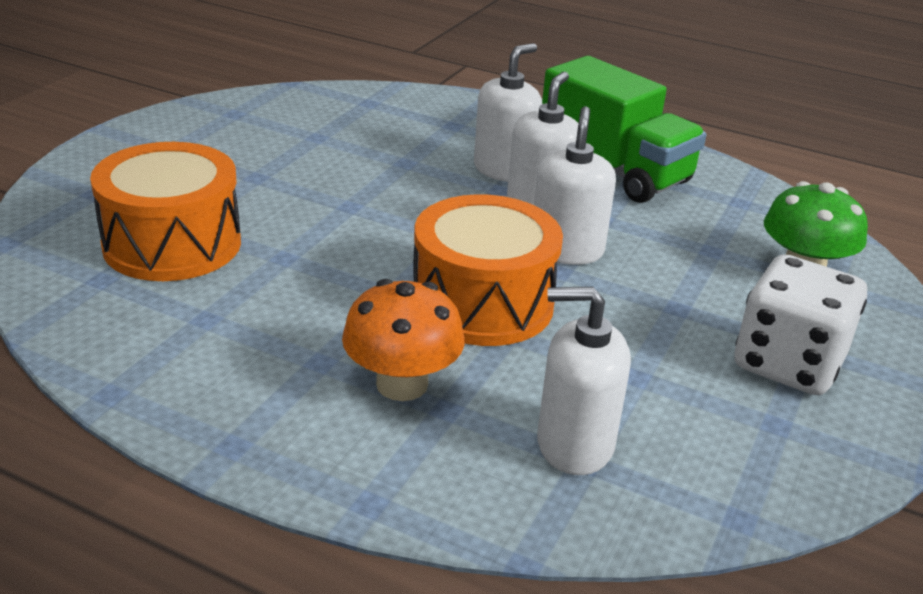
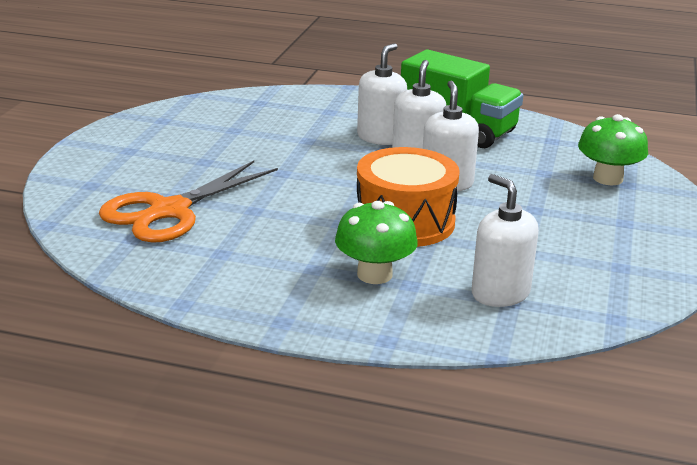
camera: 10 degrees left, 5 degrees down
(172, 244) = (169, 211): orange drum -> orange scissors
(402, 384) = (374, 274): orange mushroom -> green mushroom
(574, 444) = (500, 293): white soap dispenser -> white soap dispenser turned 60 degrees clockwise
(788, 363) = (616, 233): white dice -> none

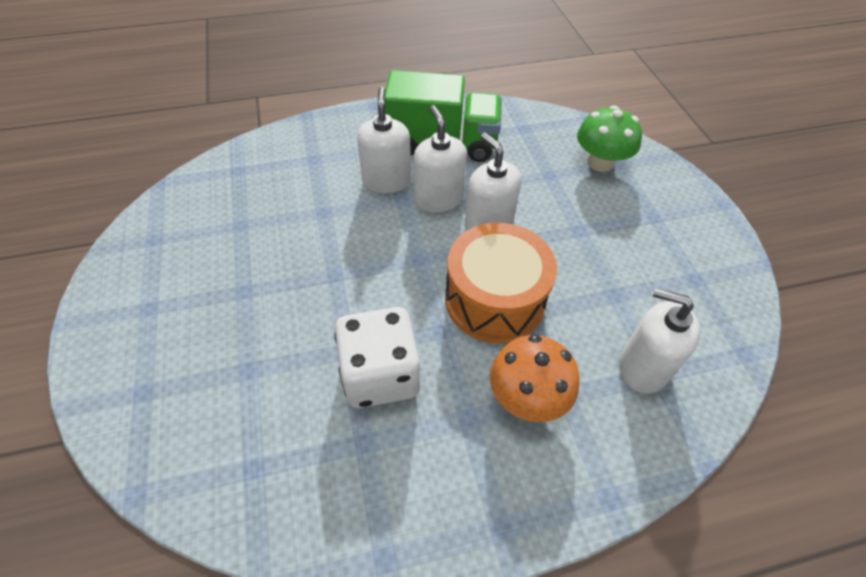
camera: 30 degrees left, 25 degrees up
(169, 211) = (262, 396): orange scissors -> none
(266, 228) = (380, 375): none -> white dice
(374, 274) = (527, 397): green mushroom -> orange mushroom

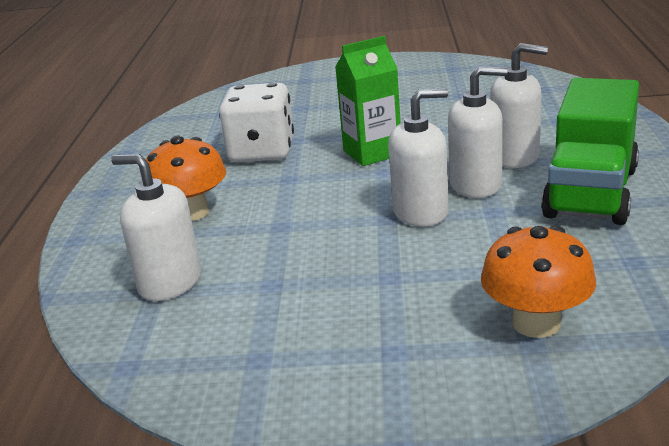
camera: 110 degrees right, 25 degrees down
(381, 274) = (372, 153): none -> green carton
(494, 300) = (309, 207): orange drum -> none
(600, 162) = (536, 323): green mushroom -> orange mushroom
(643, 367) = (170, 283): white soap dispenser -> white soap dispenser turned 105 degrees counterclockwise

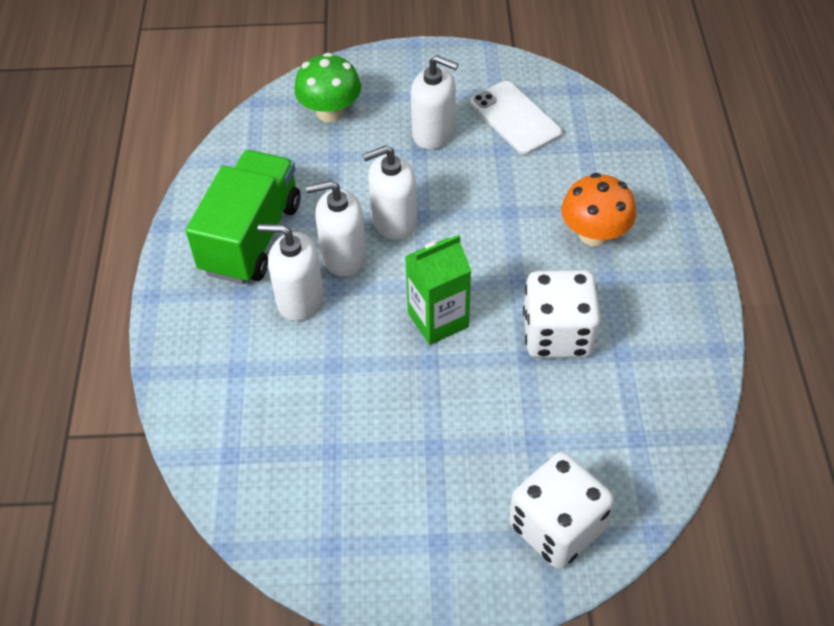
camera: 175 degrees right, 25 degrees up
(170, 283) = (577, 153): white soap dispenser -> white soap dispenser (433, 133)
(239, 322) = (515, 118): none -> white phone
(297, 83) = (556, 527): none -> white dice
(536, 323) = (330, 112): orange mushroom -> green mushroom

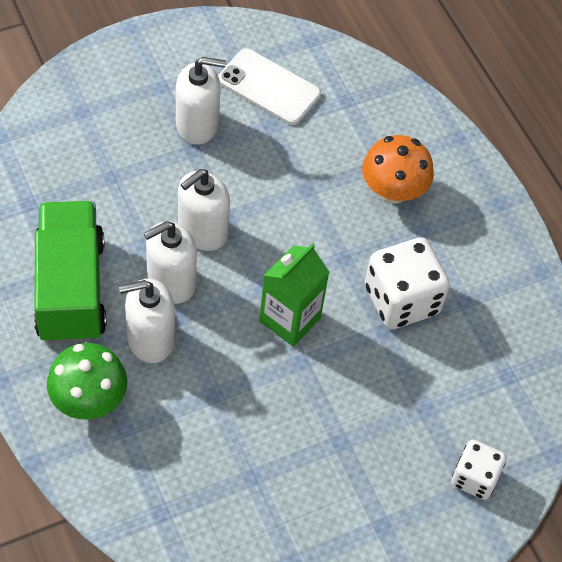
camera: 30 degrees left, 5 degrees up
(330, 112) = (82, 128): green mushroom -> green mushroom (89, 399)
(556, 527) = (474, 478): white dice -> white dice, size x0.61

